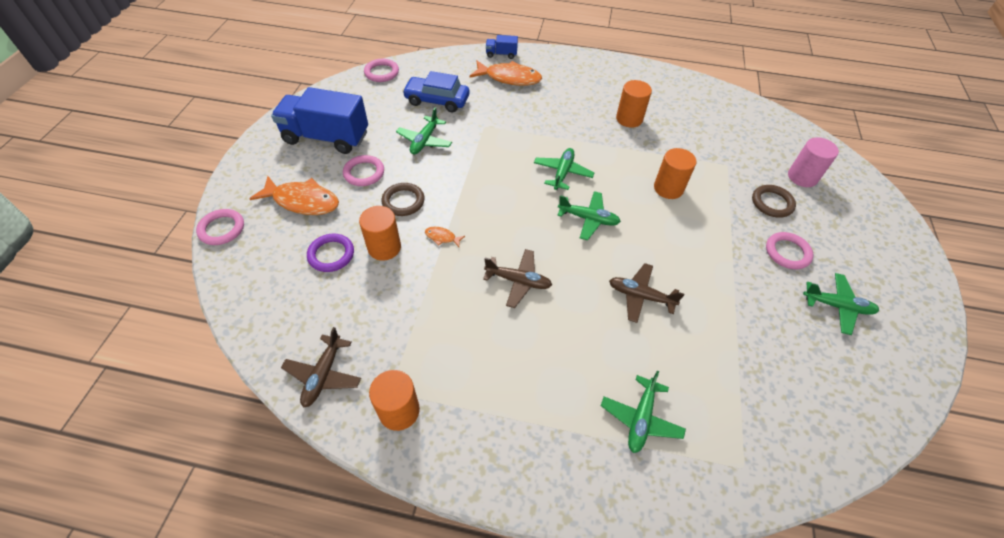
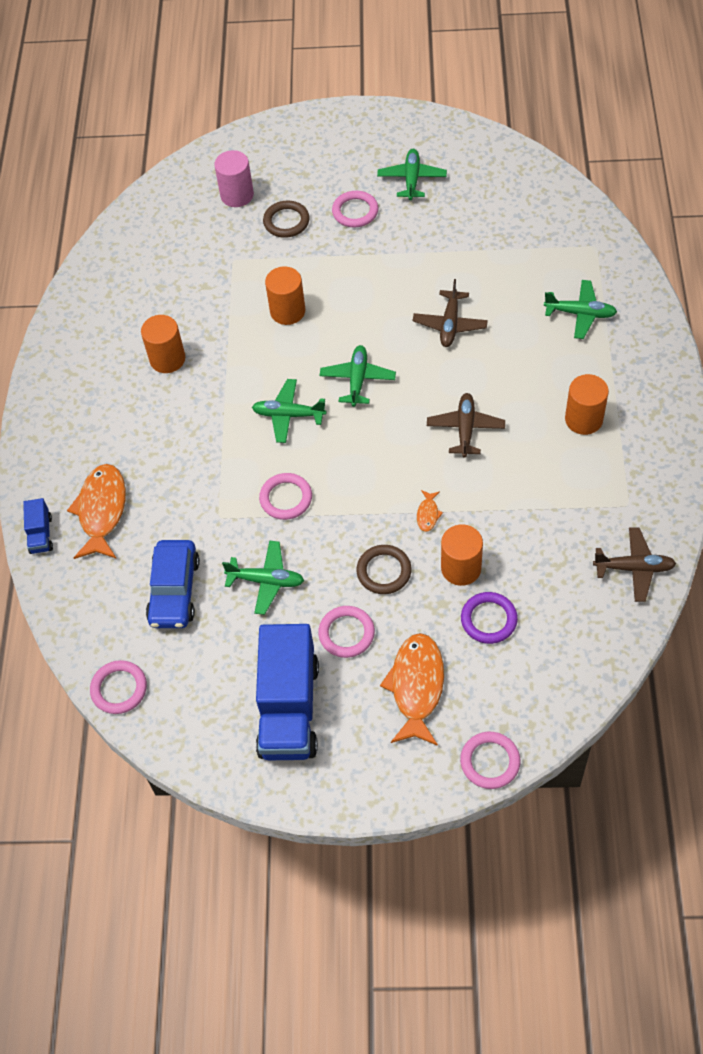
camera: 95 degrees left, 5 degrees up
(399, 411) = (644, 492): orange cylinder -> orange cylinder (583, 419)
(487, 160) = (286, 498): none -> pink ring

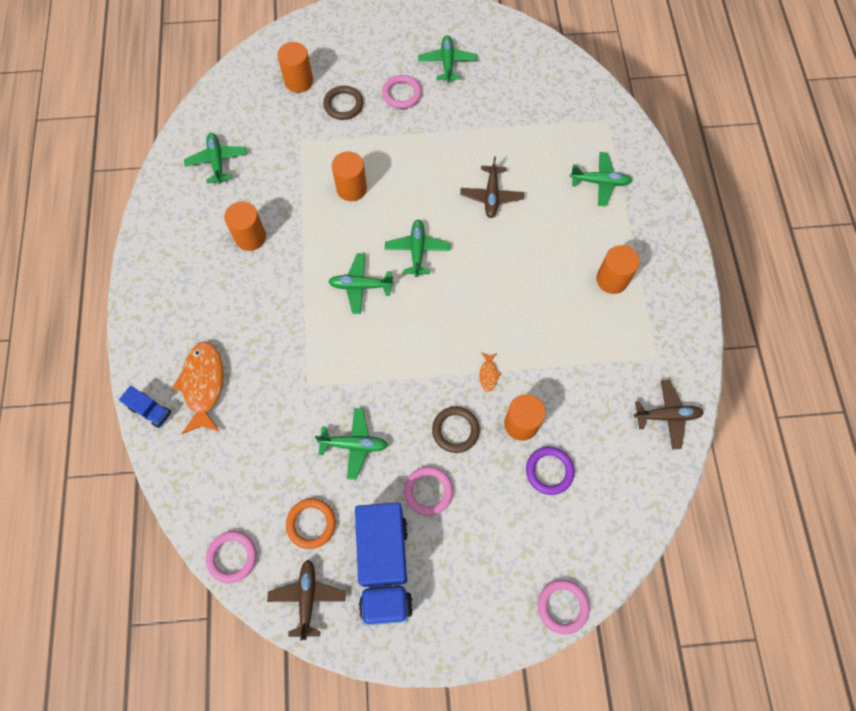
camera: 10 degrees left, 10 degrees up
(41, 534) = (150, 410): blue truck -> blue truck turned 45 degrees counterclockwise
(136, 278) = (217, 161): none -> green plane
(174, 590) = (274, 458): blue car -> none
(210, 660) = (311, 524): none -> orange ring
(237, 195) = (299, 81): pink cylinder -> orange cylinder
(286, 498) = (365, 365): pink ring -> none
(416, 687) = (493, 539): orange fish -> none
(465, 429) = (513, 292): brown plane -> brown plane (307, 598)

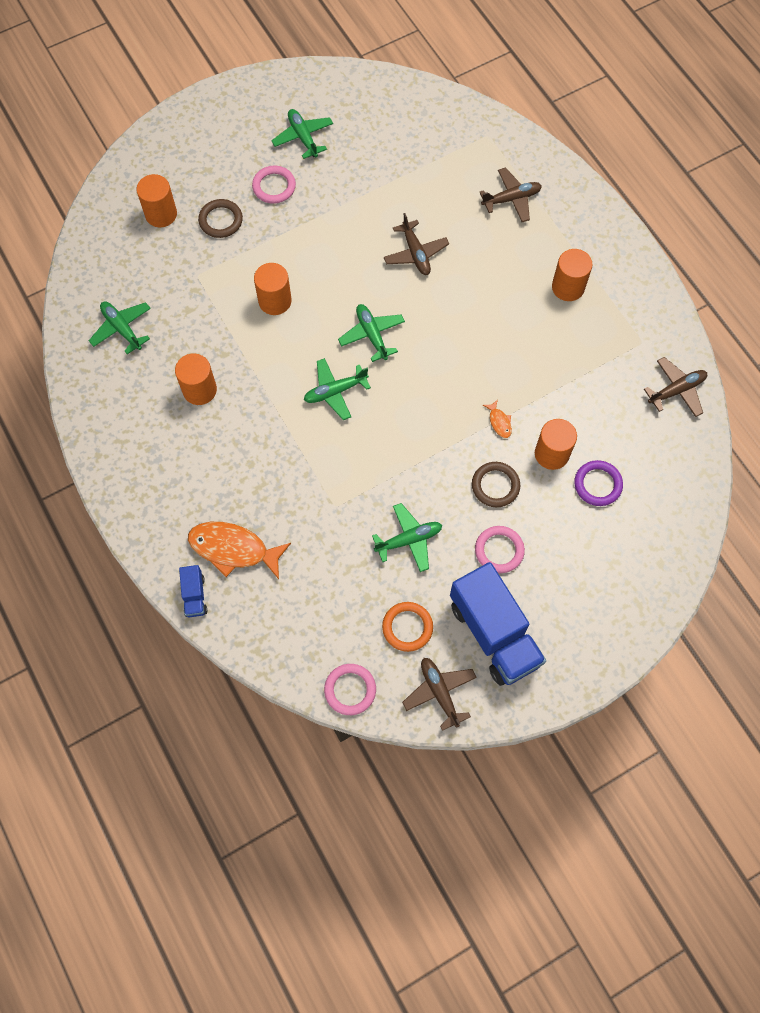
camera: 25 degrees left, 0 degrees up
(150, 410) = (194, 595): blue truck -> blue truck turned 75 degrees clockwise
(203, 385) = (233, 549): orange fish -> orange fish turned 45 degrees counterclockwise
(562, 606) = (667, 594): pink ring -> none
(600, 182) = (511, 199): green plane -> brown plane

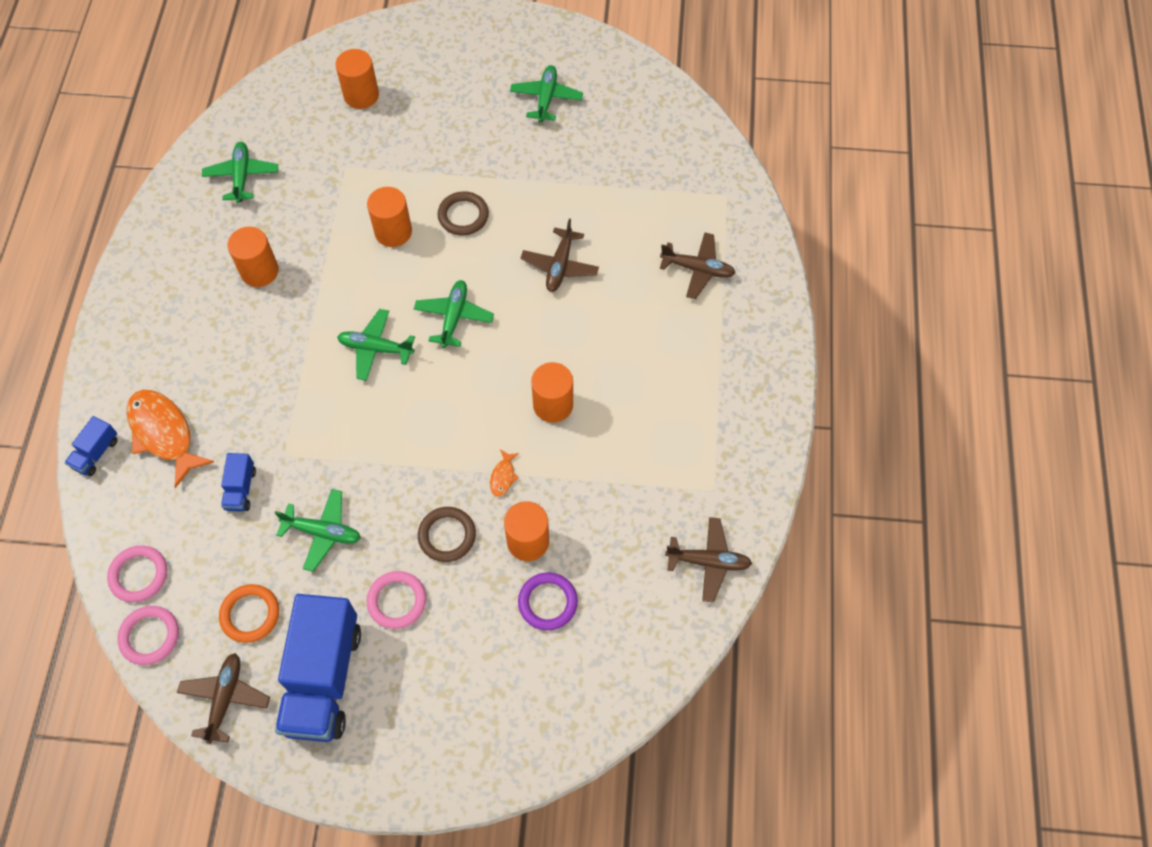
camera: 35 degrees right, 5 degrees down
(221, 220) = (408, 131): brown ring -> brown ring (463, 216)
(274, 186) = (481, 128): pink ring -> pink ring (139, 575)
(325, 550) = (241, 489): none -> blue truck
(568, 287) = (682, 388): orange cylinder -> orange cylinder (553, 405)

